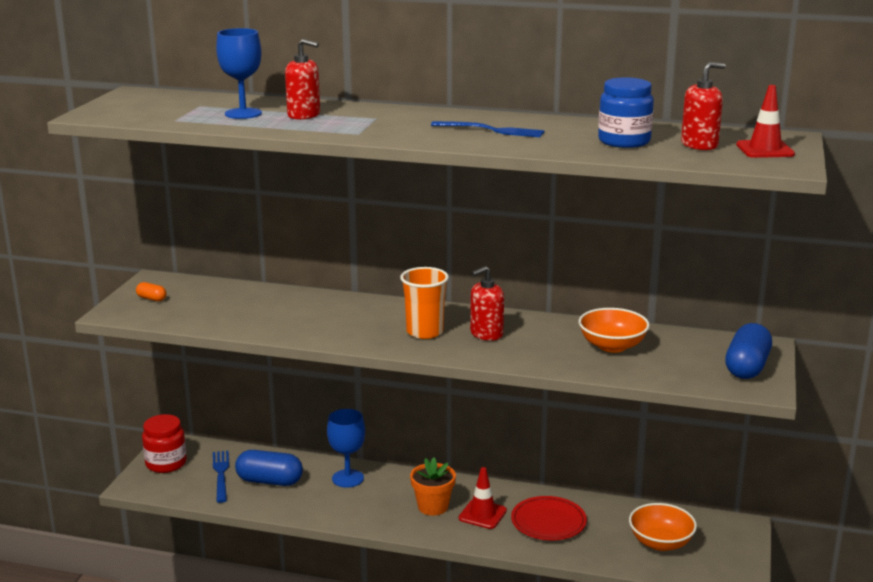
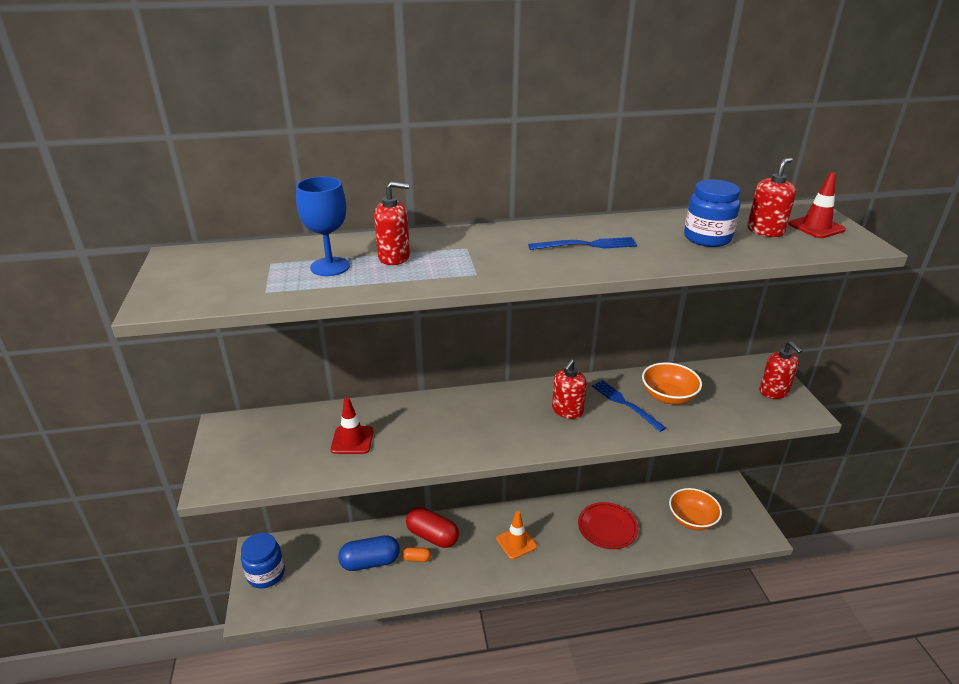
camera: 25 degrees left, 10 degrees up
(151, 298) = (239, 452): orange capsule -> orange capsule (417, 558)
(166, 463) = (266, 574): red jar -> blue jar
(221, 474) = (323, 569): blue fork -> blue fork (625, 404)
(347, 478) = (432, 536): blue goblet -> red capsule
(424, 332) = (518, 423): orange cup -> none
(433, 507) = (516, 542): orange flower pot -> orange traffic cone
(482, 514) = (557, 537): red traffic cone -> red traffic cone (352, 440)
(746, 367) = (774, 392): blue capsule -> red soap dispenser

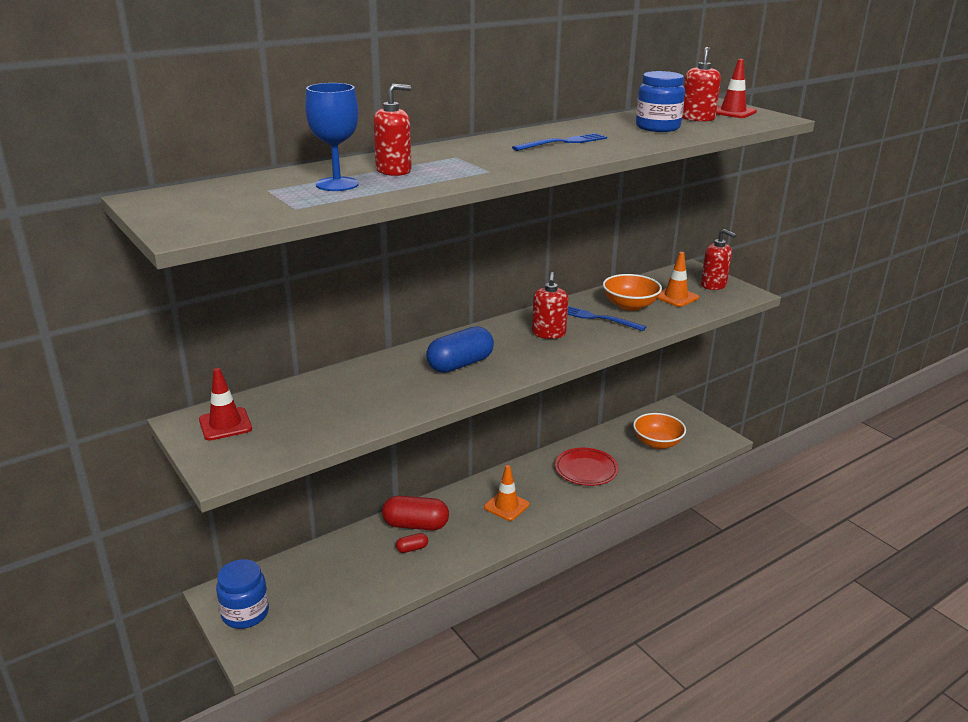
camera: 25 degrees left, 5 degrees down
(352, 440) = (351, 401): red traffic cone -> red traffic cone (225, 424)
(370, 562) = (362, 566): blue capsule -> blue capsule (460, 364)
(417, 558) = (412, 548): orange capsule -> red capsule
(722, 397) = (676, 297): none -> orange traffic cone

